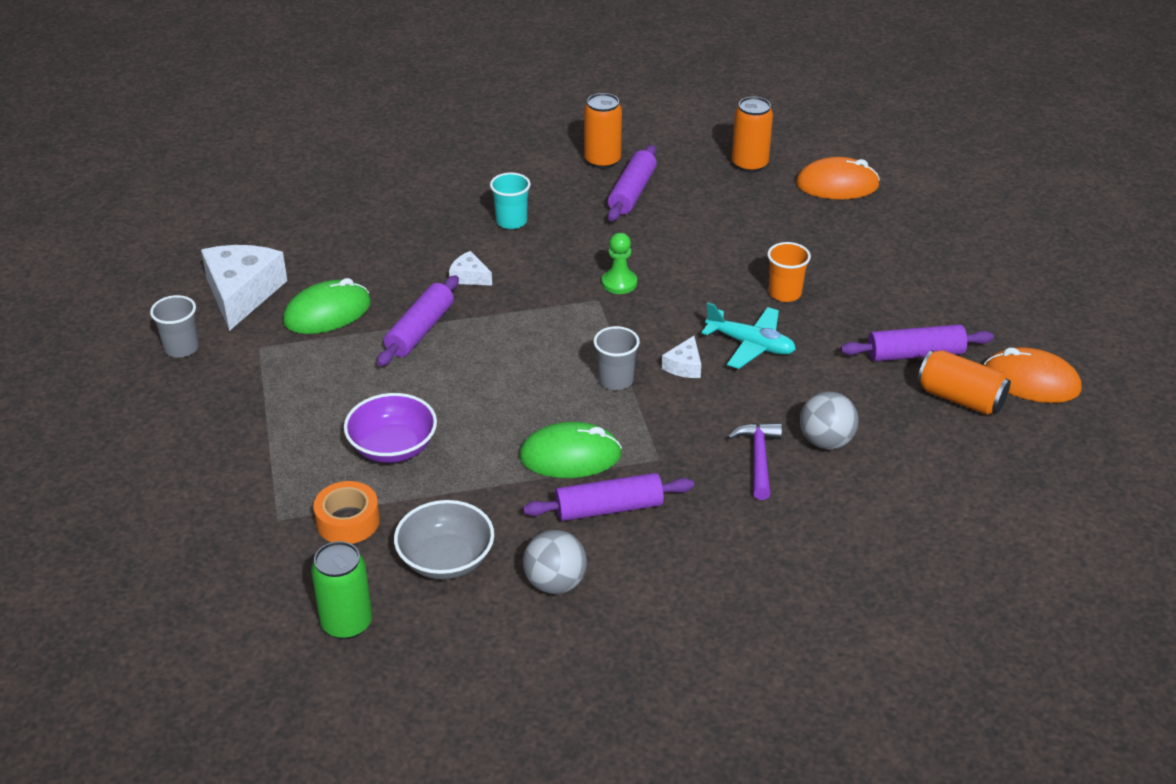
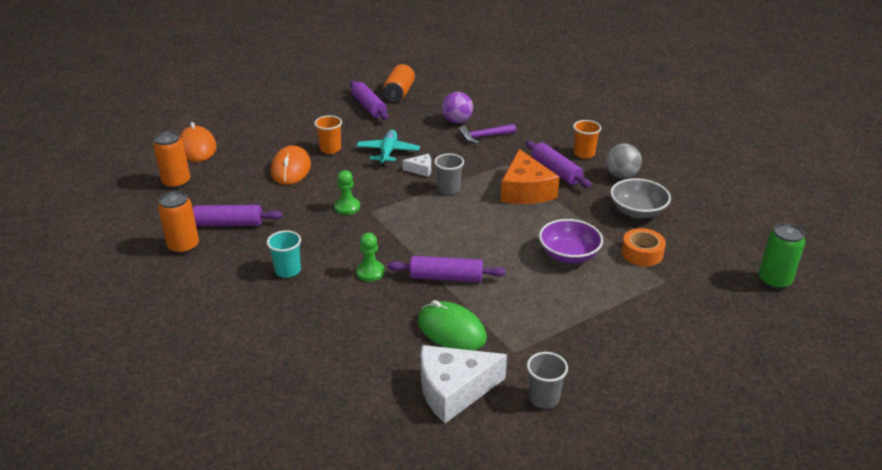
camera: 110 degrees left, 5 degrees down
(347, 623) = (710, 231): green can -> green can (774, 281)
(469, 277) = (370, 272): white cheese -> green pawn
(570, 456) = (525, 191): green mouse -> orange cheese
(647, 563) = (584, 154): none -> orange cup
(826, 441) = (457, 121): grey ball -> purple ball
(1031, 381) = (374, 78): orange mouse -> orange mouse (291, 169)

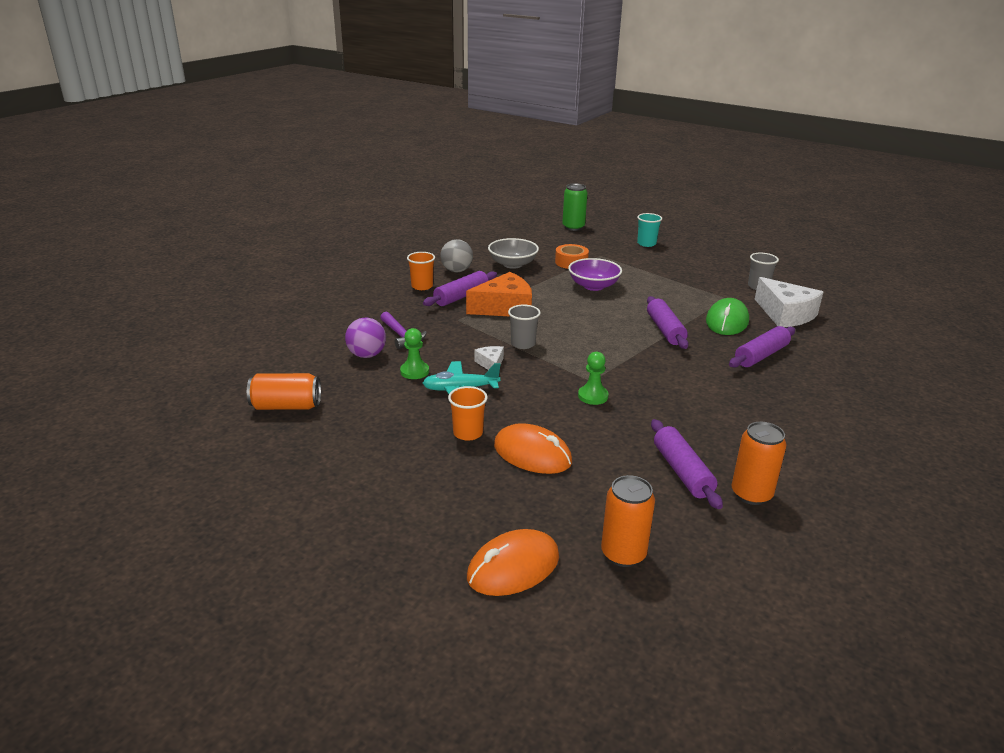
camera: 105 degrees left, 5 degrees down
(288, 270) = (727, 410): turquoise cup -> turquoise cup (646, 243)
(291, 169) = (532, 454): orange mouse -> orange mouse turned 45 degrees clockwise
(369, 107) = (335, 424): purple rolling pin -> purple rolling pin (761, 355)
(370, 272) = (689, 365): green pawn -> green pawn (414, 371)

